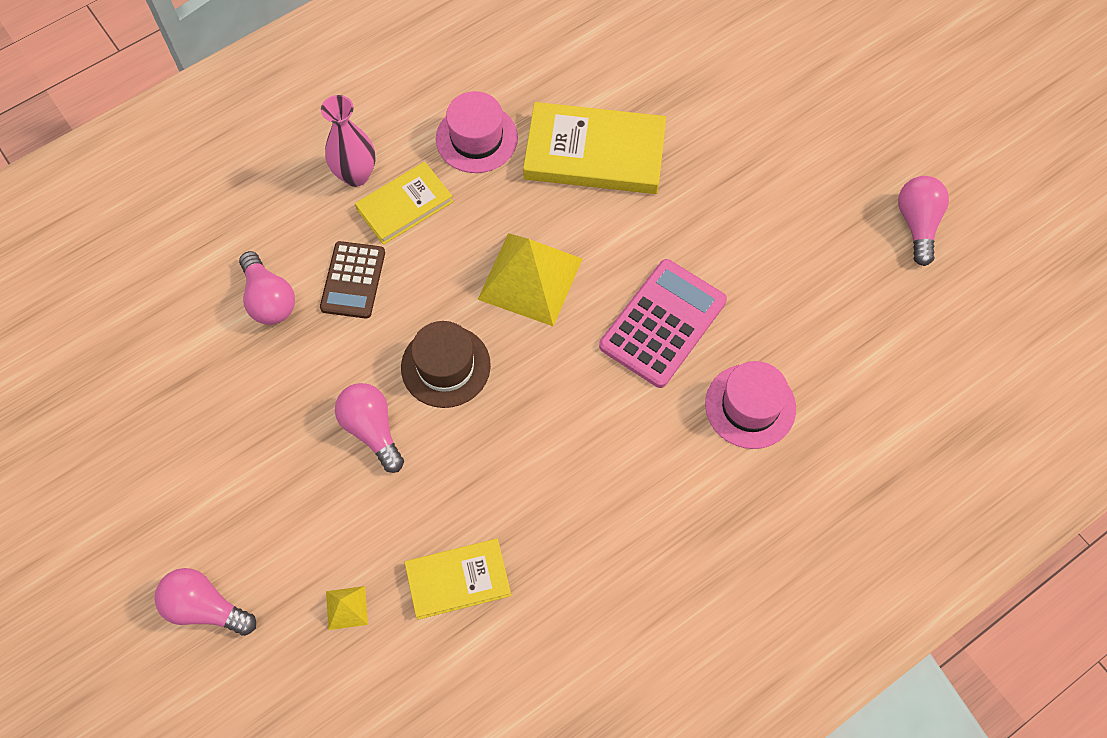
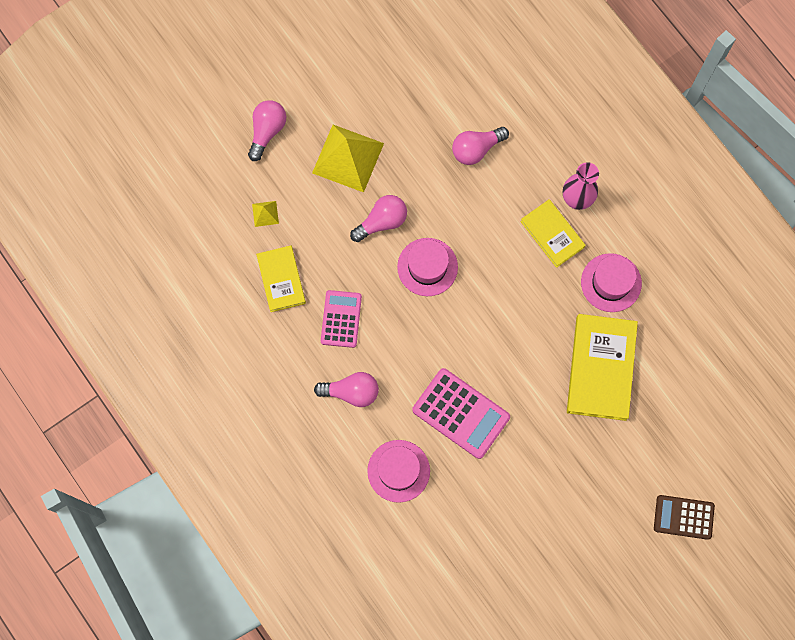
camera: 90 degrees right, 10 degrees up
(353, 280) = (491, 203): brown calculator -> brown calculator (683, 517)
(445, 366) = (427, 267): brown hat -> pink hat
(523, 488) = (341, 319): none -> pink calculator
(530, 279) = (495, 322): yellow pyramid -> yellow pyramid (348, 158)
(917, 224) = (546, 606): pink light bulb -> pink light bulb (351, 392)

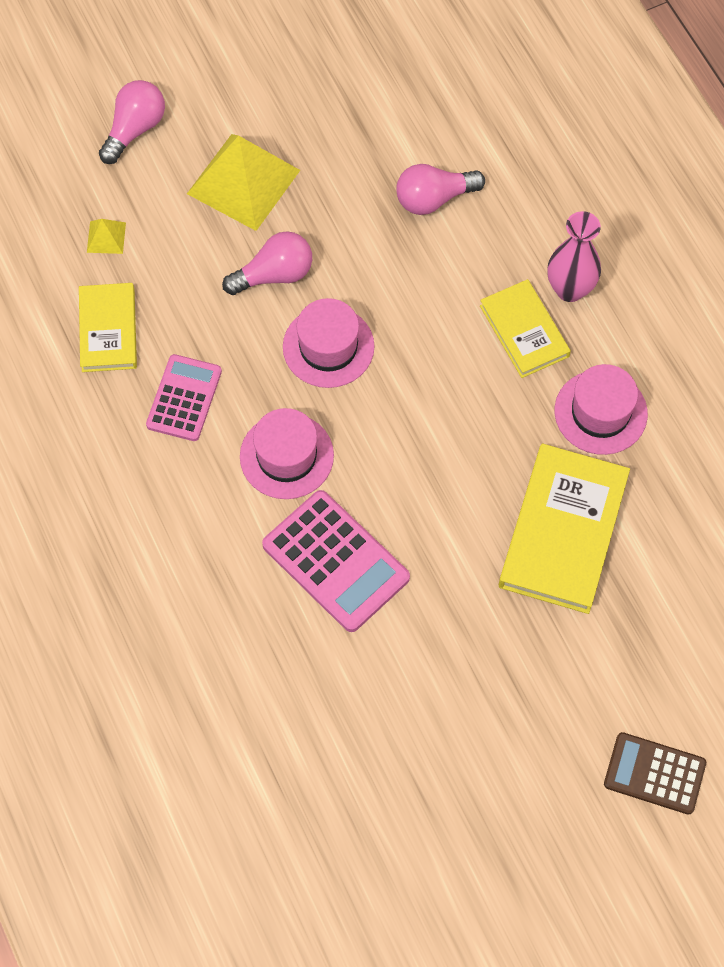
camera: 10 degrees right, 10 degrees down
(351, 392) = (176, 503): pink light bulb -> none
(398, 471) = (223, 629): pink hat -> pink hat (286, 456)

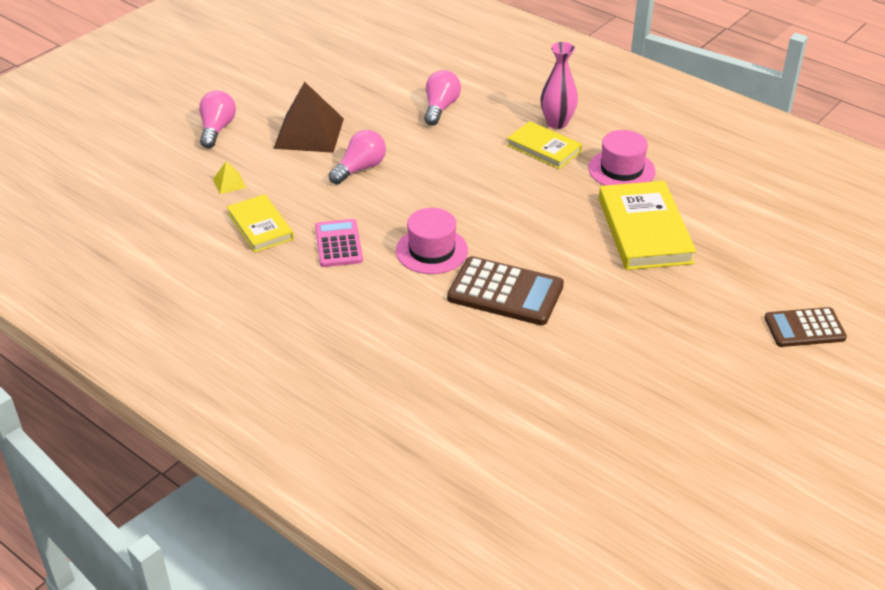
camera: 25 degrees left, 25 degrees down
(243, 181) = (309, 133): yellow pyramid -> brown pyramid
(328, 347) = (421, 191): pink hat -> none
(336, 561) = (505, 292): pink calculator -> brown calculator
(433, 198) = (440, 108): pink light bulb -> pink light bulb turned 150 degrees clockwise

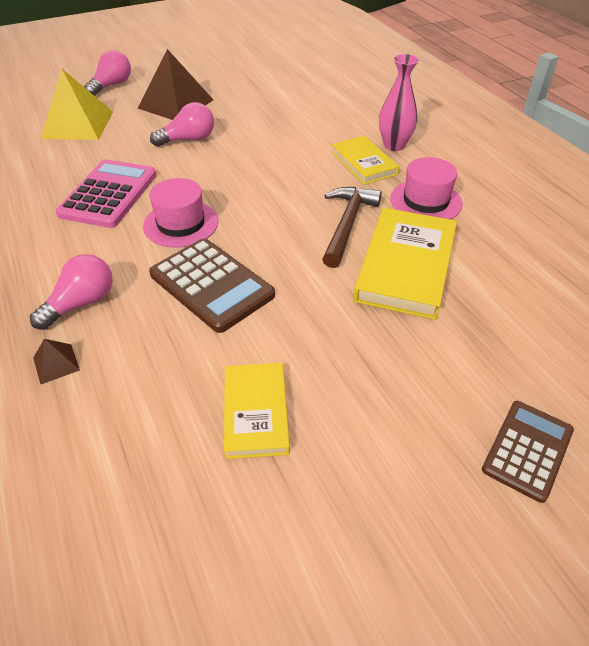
camera: 25 degrees right, 5 degrees up
(229, 183) = (78, 124): yellow pyramid -> yellow pyramid, size x2.32
(260, 226) = (64, 163): yellow book -> yellow book (256, 412)
(338, 244) = (108, 194): pink calculator -> pink calculator, size x1.51
(439, 387) = (56, 363): none -> brown pyramid
(440, 108) = (299, 110): pink light bulb -> pink light bulb (81, 303)
(573, 209) = (347, 225): none -> brown hammer
(804, 328) = (527, 450): brown calculator -> brown calculator turned 105 degrees clockwise

